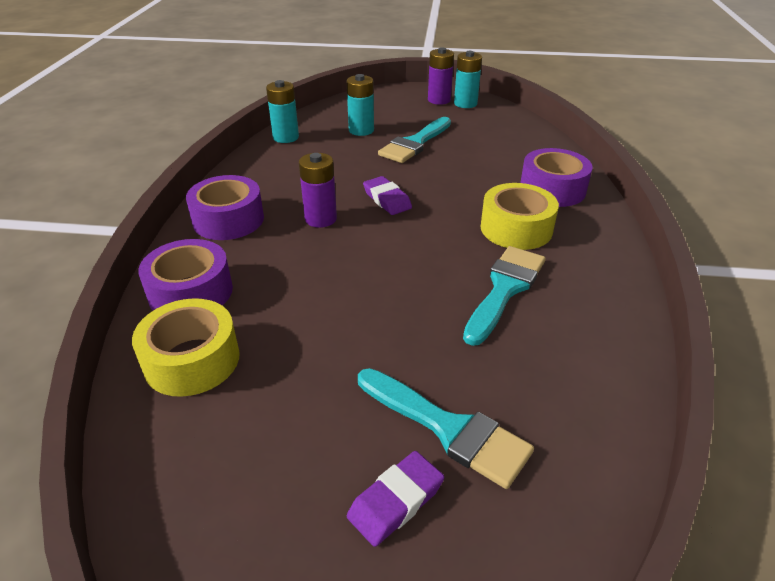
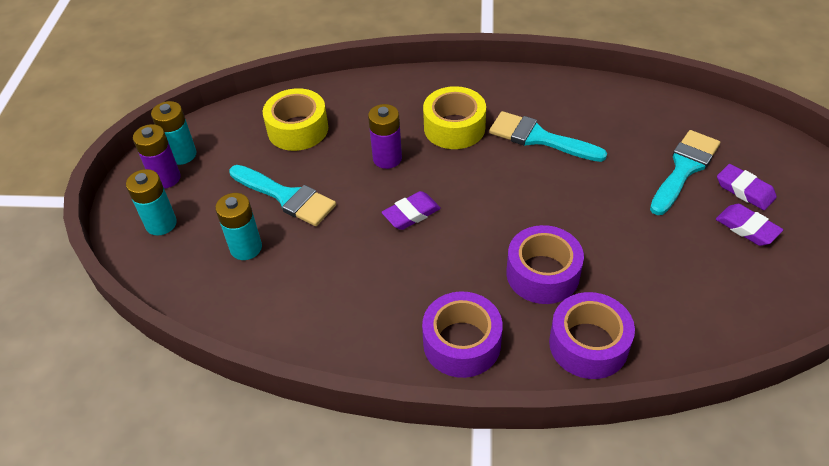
camera: 90 degrees left, 10 degrees up
(192, 360) = (671, 319): yellow tape -> yellow tape (298, 129)
(286, 137) = (258, 324): turquoise battery -> turquoise battery (161, 224)
(314, 481) = (747, 228): none -> purple eraser
(320, 219) = (452, 262): purple battery -> purple battery (387, 158)
(552, 189) = (387, 101): purple tape -> purple tape (542, 274)

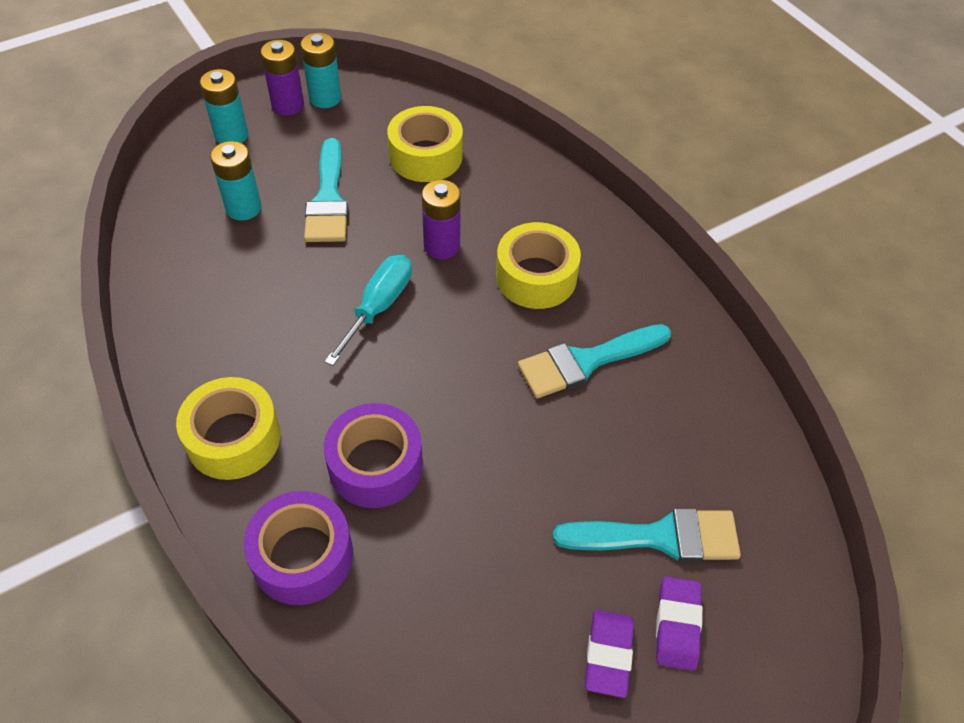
camera: 50 degrees right, 5 degrees up
(411, 214) = (378, 307): purple eraser -> turquoise screwdriver
(462, 343) = (233, 438): purple tape -> yellow tape
(539, 138) = (586, 361): turquoise brush -> turquoise brush turned 105 degrees counterclockwise

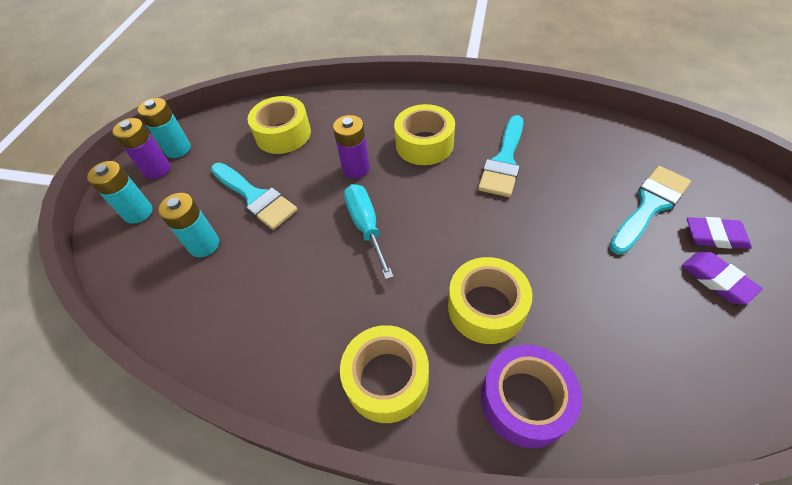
camera: 40 degrees left, 0 degrees up
(375, 465) = (486, 307): purple tape -> yellow tape
(677, 625) = (715, 236): purple eraser -> purple eraser turned 45 degrees counterclockwise

